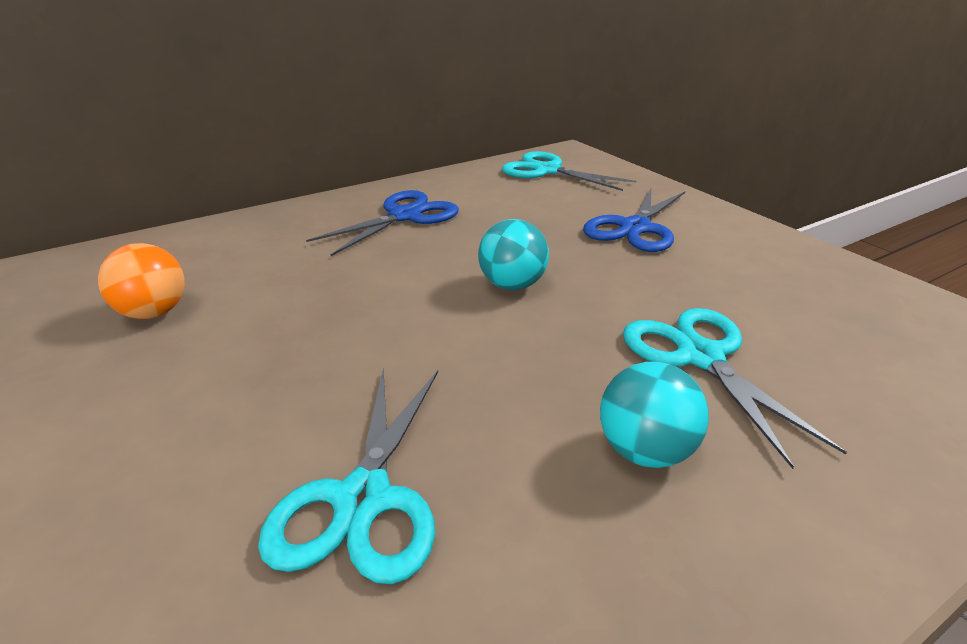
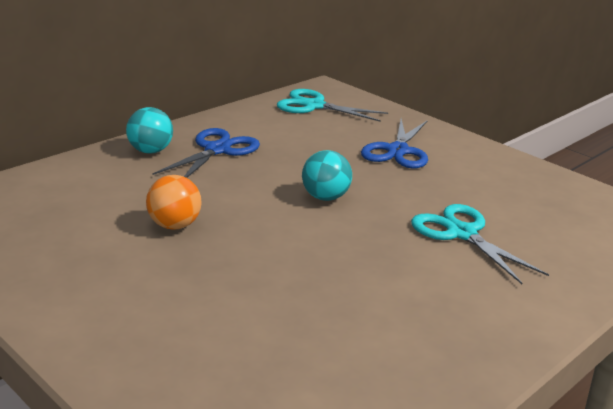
camera: 15 degrees left, 5 degrees down
(154, 313) = (70, 233): orange ball -> orange ball (174, 225)
(363, 499) = (292, 322): turquoise scissors -> none
(645, 451) = (441, 284): turquoise ball -> turquoise ball (150, 151)

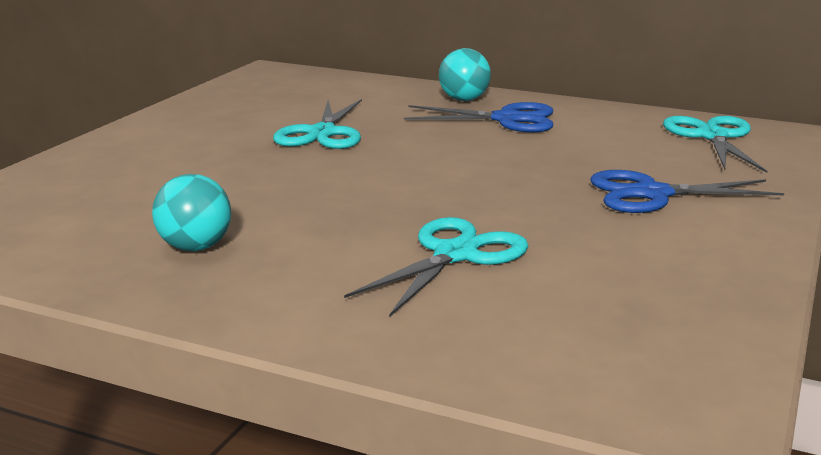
camera: 70 degrees right, 5 degrees down
(174, 225) = (322, 133): orange ball -> turquoise scissors
(325, 197) = (459, 177): turquoise ball -> turquoise ball (195, 247)

